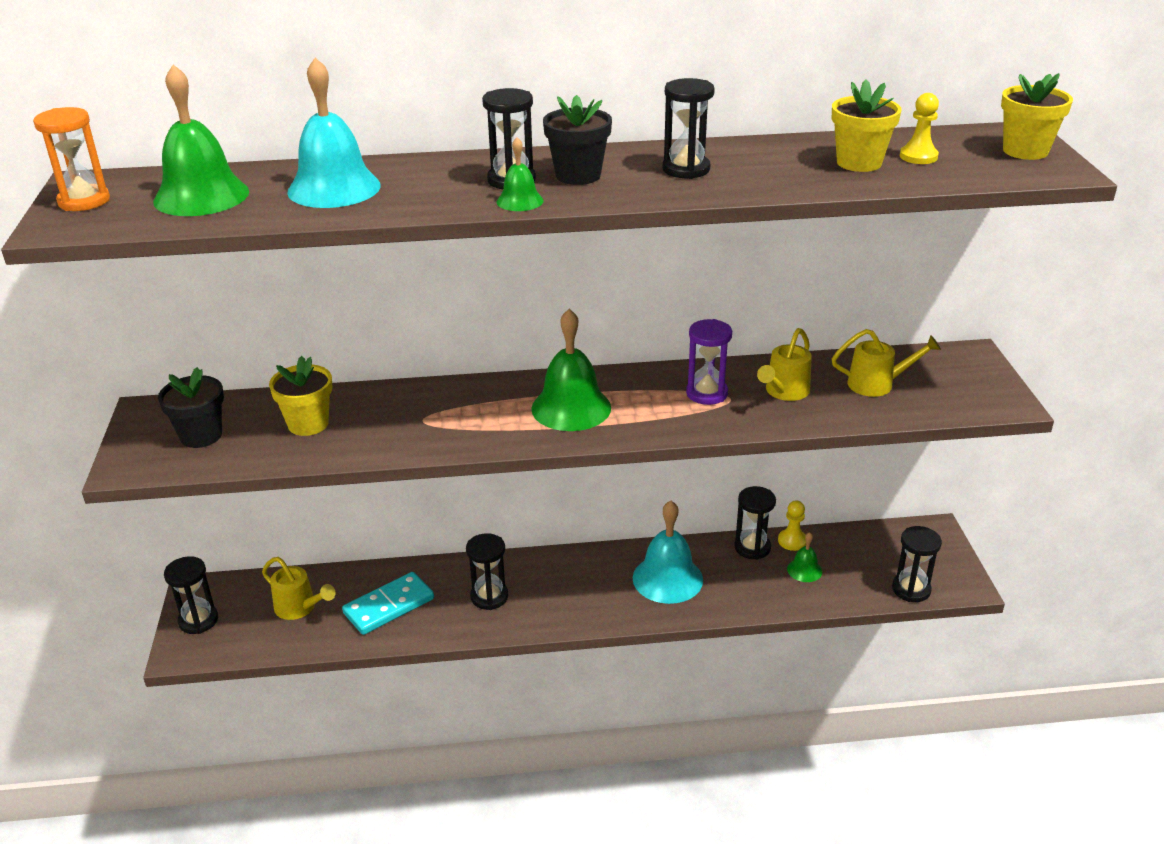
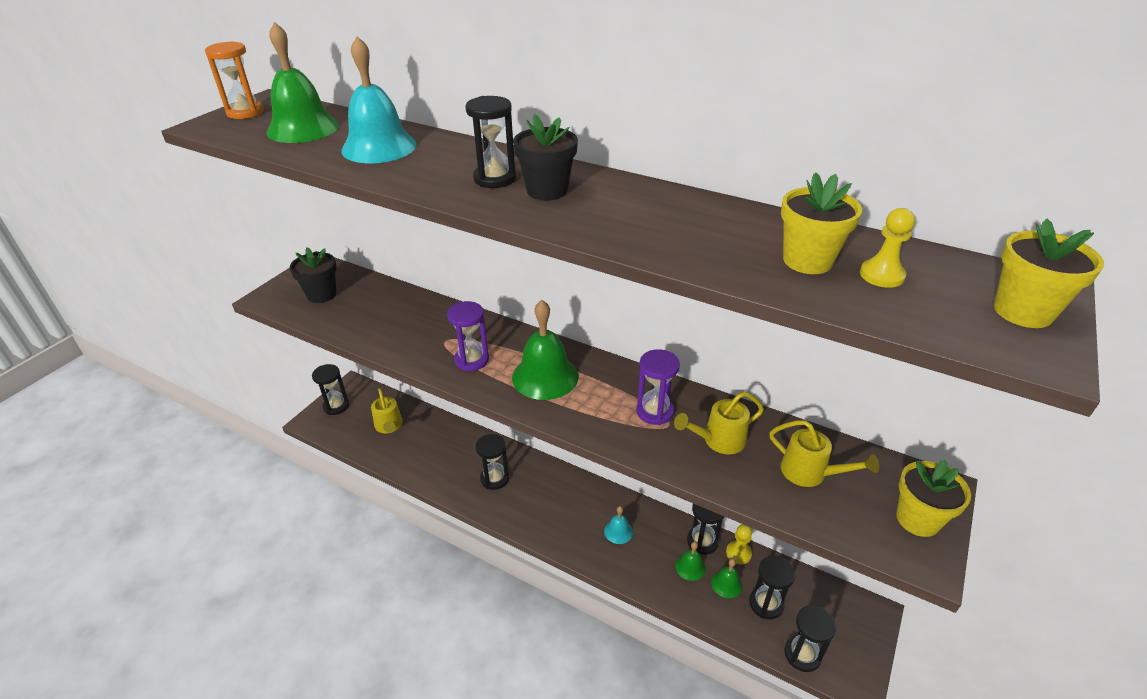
camera: 35 degrees right, 5 degrees up
(308, 424) = (381, 312): yellow flower pot -> yellow flower pot (917, 519)
(389, 606) = (434, 452): turquoise domino -> none
(476, 424) = (471, 360): none -> purple hourglass
(520, 201) = (472, 198): green bell -> green bell (690, 567)
(667, 578) = (618, 531): turquoise bell -> turquoise bell, size x0.50
(686, 169) = (638, 213): black hourglass -> black hourglass (766, 604)

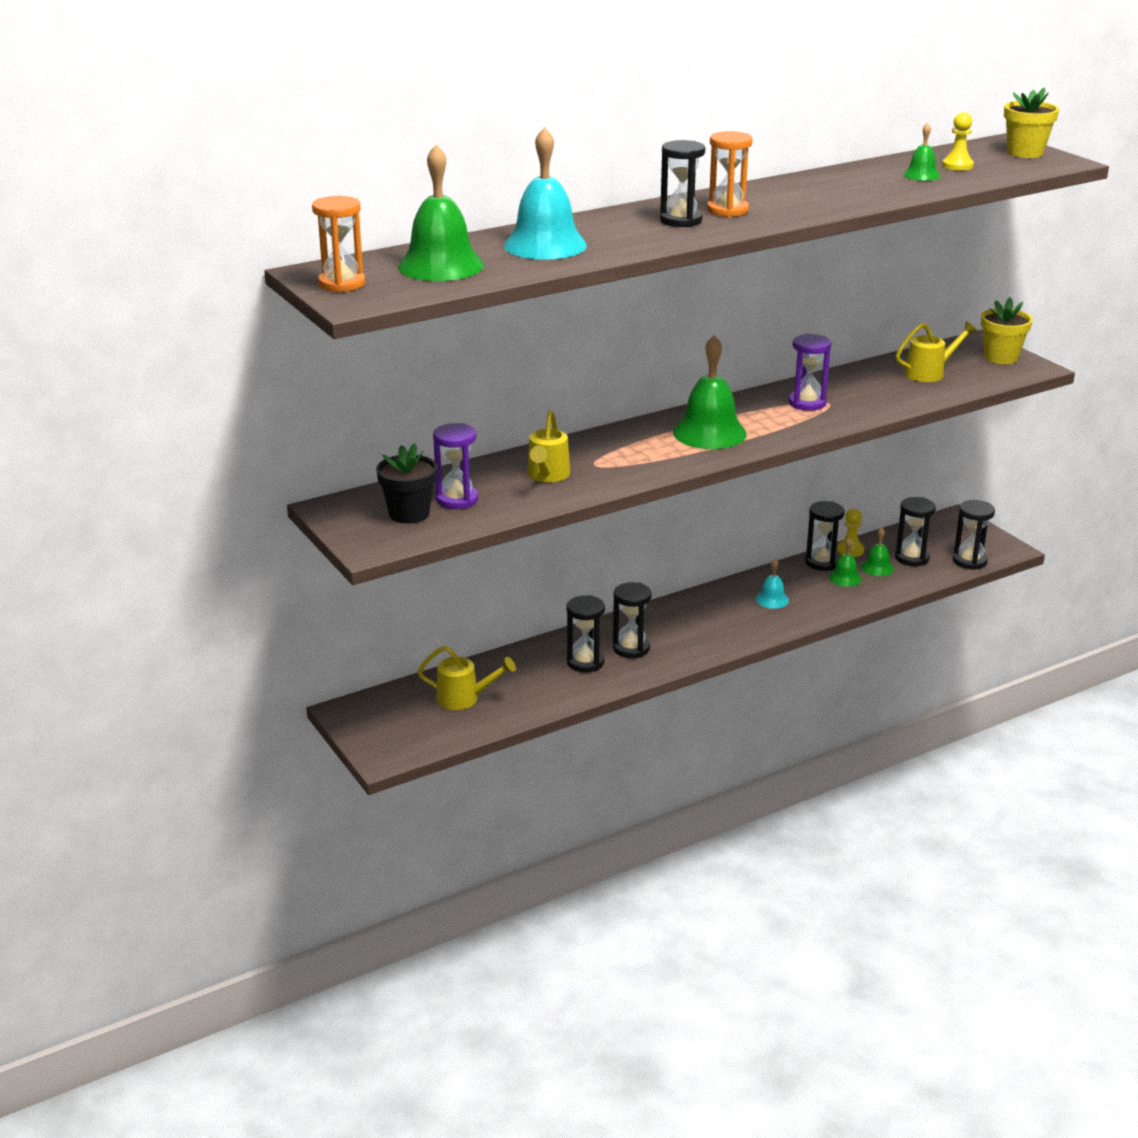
camera: 60 degrees left, 10 degrees down
(336, 406) = (375, 731): black hourglass -> black hourglass (585, 662)
(471, 360) = (644, 459): purple hourglass -> purple hourglass (457, 500)
(547, 190) = (727, 210): black flower pot -> orange hourglass
(718, 440) = (865, 391): yellow watering can -> yellow watering can (547, 476)
(807, 261) = (921, 175): yellow flower pot -> green bell

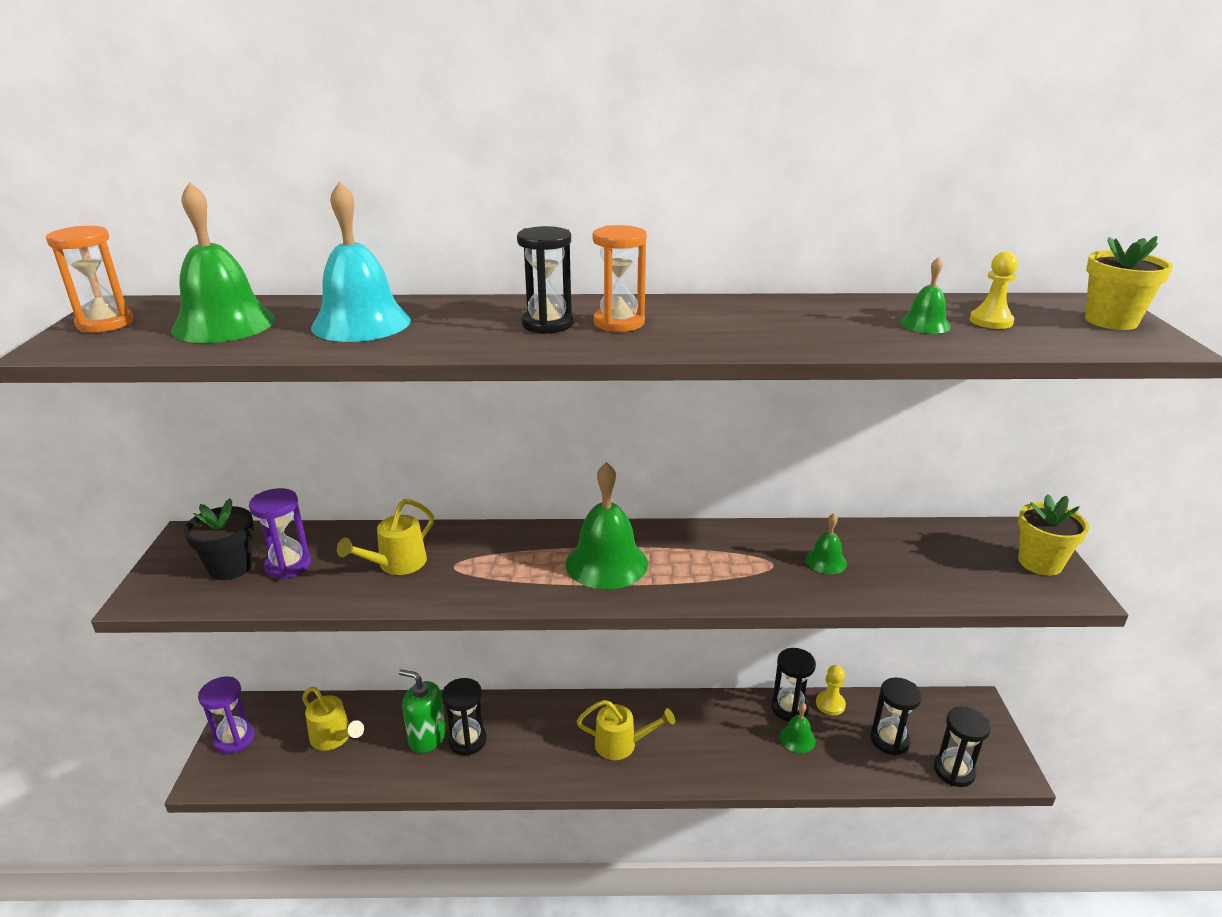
camera: 30 degrees right, 0 degrees up
(547, 671) = (427, 737): none -> green soap dispenser
(631, 648) = (520, 741): black hourglass -> none
(772, 599) = (701, 736): turquoise bell -> none
(807, 403) = (748, 557): purple hourglass -> purple hourglass (234, 739)
(877, 568) = (842, 738): green bell -> green bell (826, 561)
(930, 373) = (929, 559): yellow watering can -> yellow watering can (622, 744)

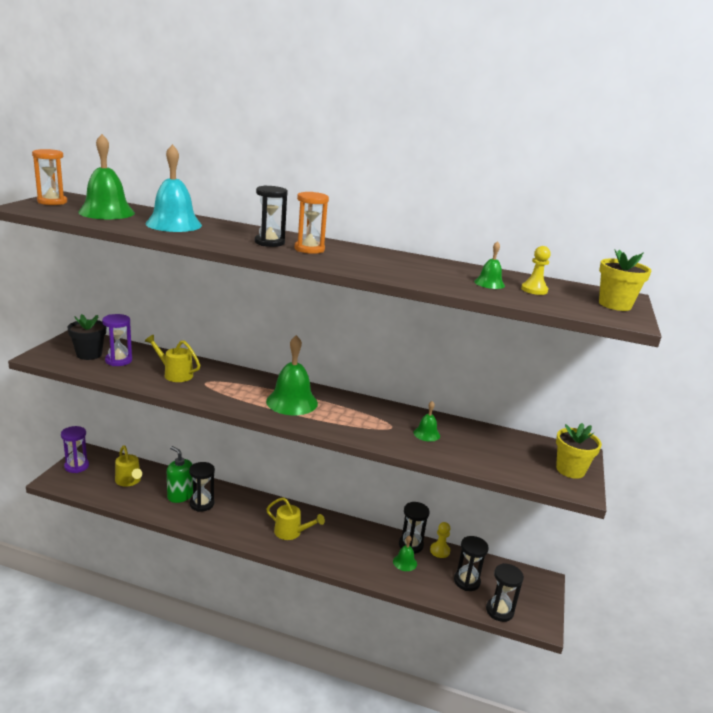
camera: 15 degrees right, 5 degrees down
(396, 564) = (175, 374): yellow watering can -> yellow watering can turned 60 degrees clockwise

